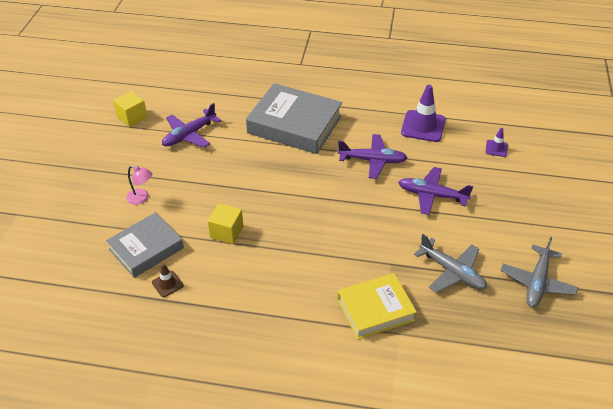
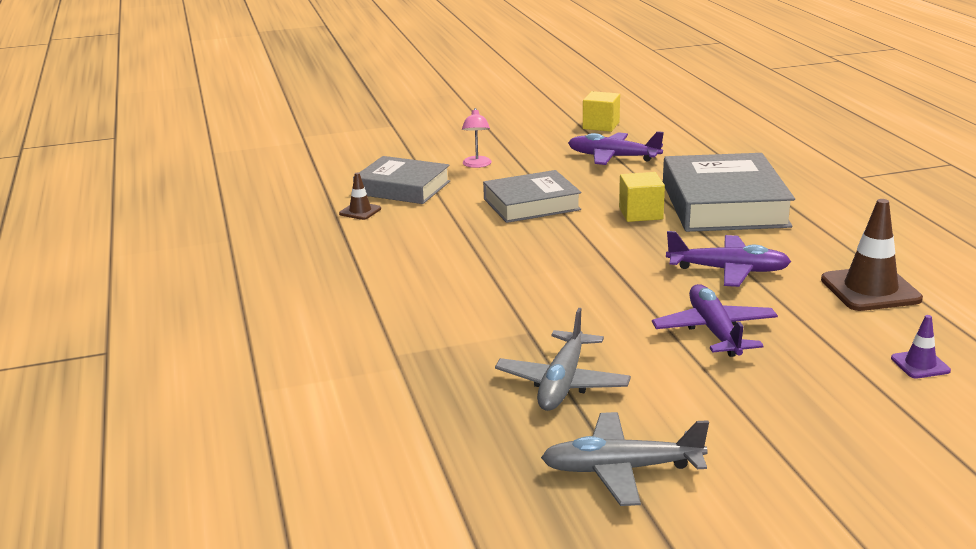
camera: 65 degrees right, 20 degrees down
(226, 232) = (472, 218): yellow cube -> yellow cube (640, 213)
(228, 198) = (531, 204): none -> grey book
(373, 160) = (728, 270): purple plane -> purple plane turned 60 degrees counterclockwise
(375, 309) = (429, 339): yellow book -> none
(423, 126) = (870, 289): purple traffic cone -> brown traffic cone

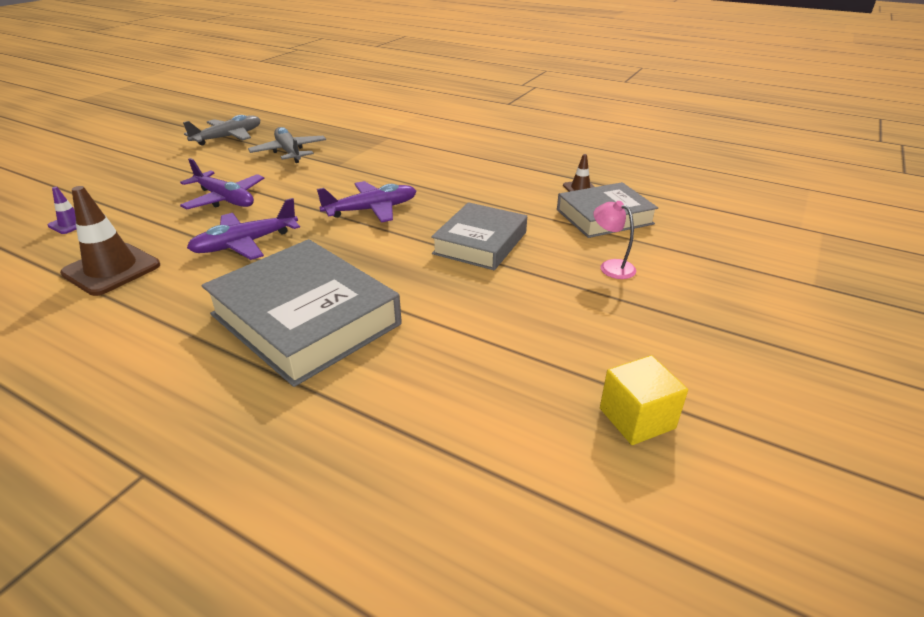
camera: 135 degrees right, 10 degrees up
(613, 157) = (512, 346): purple plane -> purple plane (372, 210)
(640, 213) = (375, 272): yellow cube -> none

